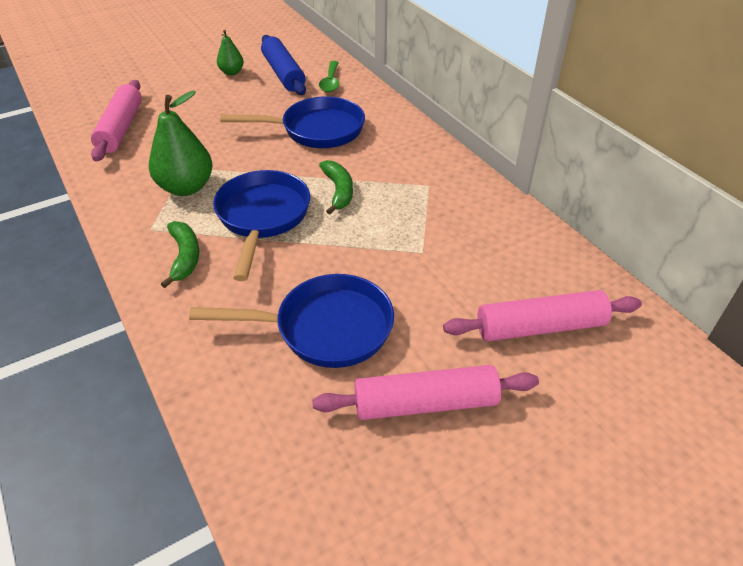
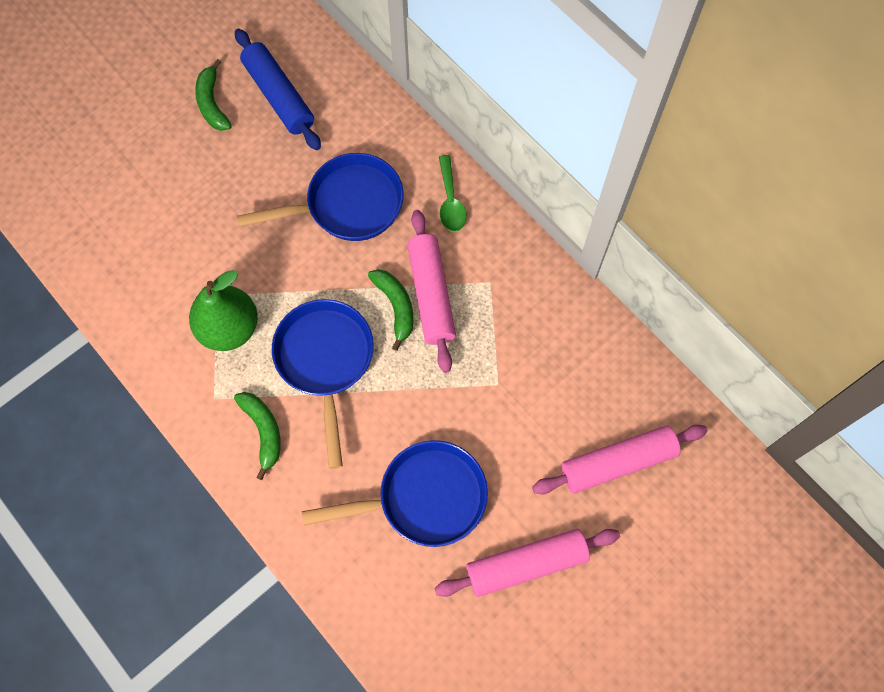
camera: 10 degrees left, 25 degrees up
(121, 128) = (116, 238): pink rolling pin -> pink rolling pin (431, 295)
(231, 72) = (212, 103): green pear -> green banana
(330, 82) = (342, 105): green spoon -> green spoon (450, 201)

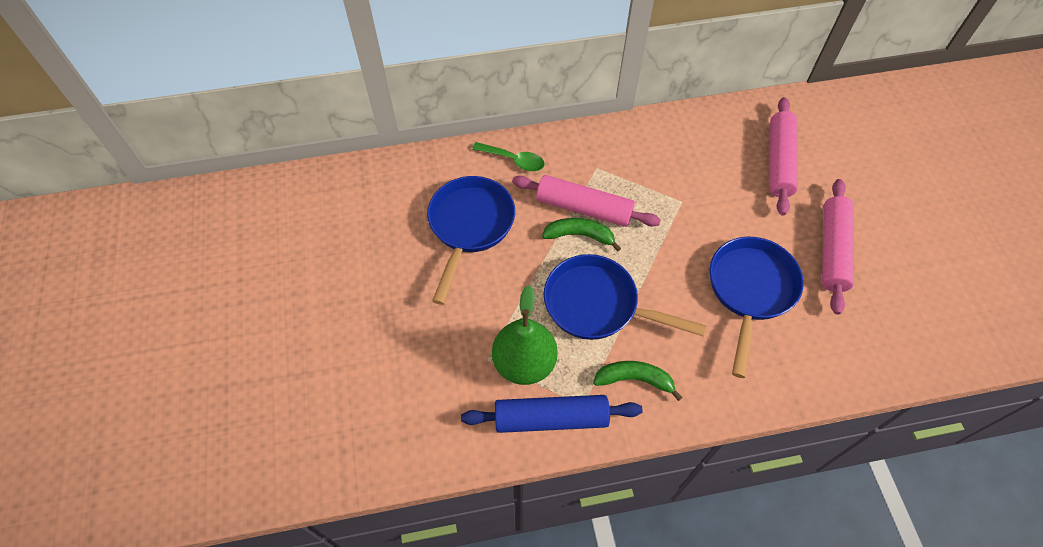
camera: 60 degrees left, 10 degrees down
(212, 103) = (301, 279): green banana -> none
(279, 96) = (334, 228): blue rolling pin -> blue rolling pin (551, 418)

